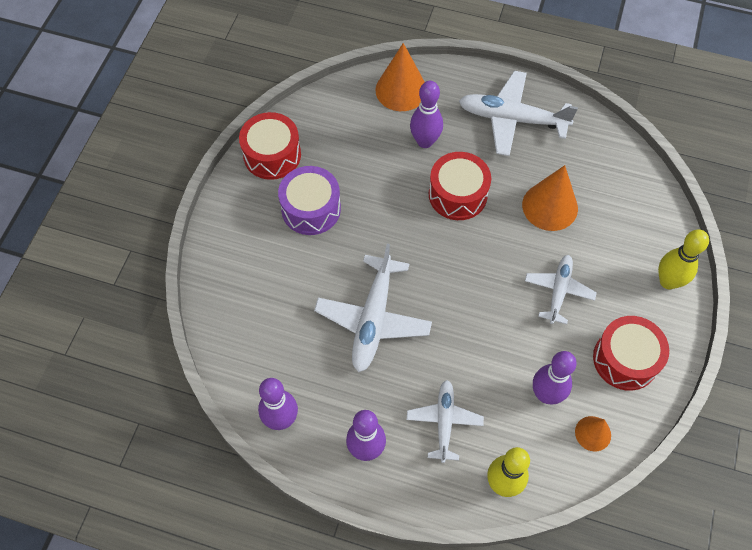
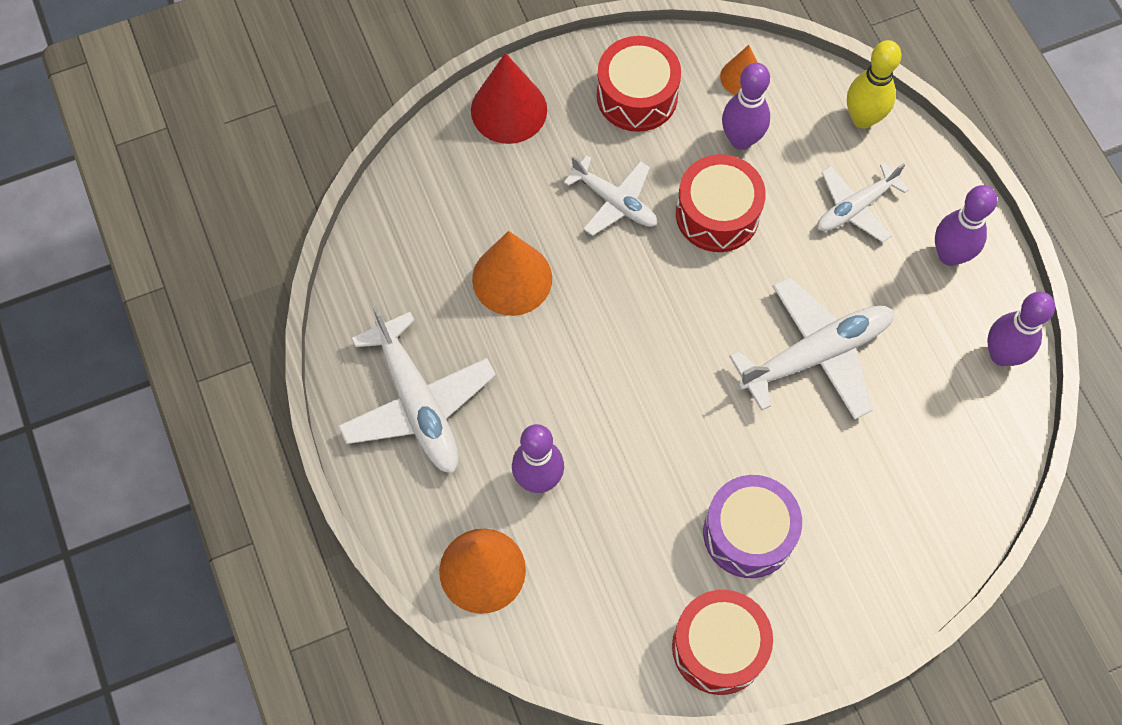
camera: 130 degrees left, 5 degrees up
(457, 194) = (582, 385): red drum -> red drum (717, 214)
(558, 291) = (614, 201): white plane -> white plane turned 120 degrees counterclockwise
(668, 281) = (509, 110): yellow bowling pin -> red cone

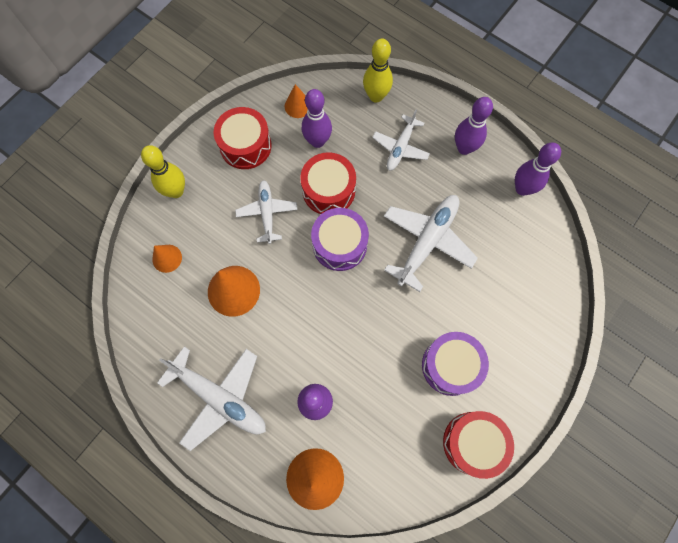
camera: 30 degrees left, 5 degrees up
(448, 191) = (167, 258): none -> orange cone
(509, 110) = (176, 191): red cone -> yellow bowling pin
(614, 201) = (267, 213): white plane -> white plane turned 105 degrees counterclockwise
(690, 294) = (339, 244): none -> purple drum

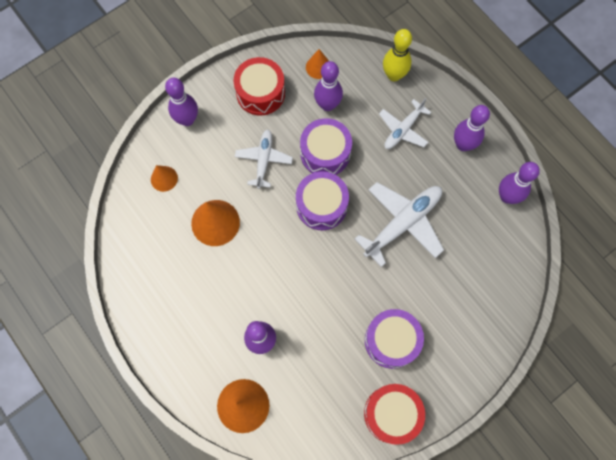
camera: 15 degrees right, 0 degrees up
(176, 191) = (187, 120): yellow bowling pin -> purple bowling pin
(219, 397) = (178, 313): white plane -> none
(328, 190) = (325, 153): red drum -> purple drum

